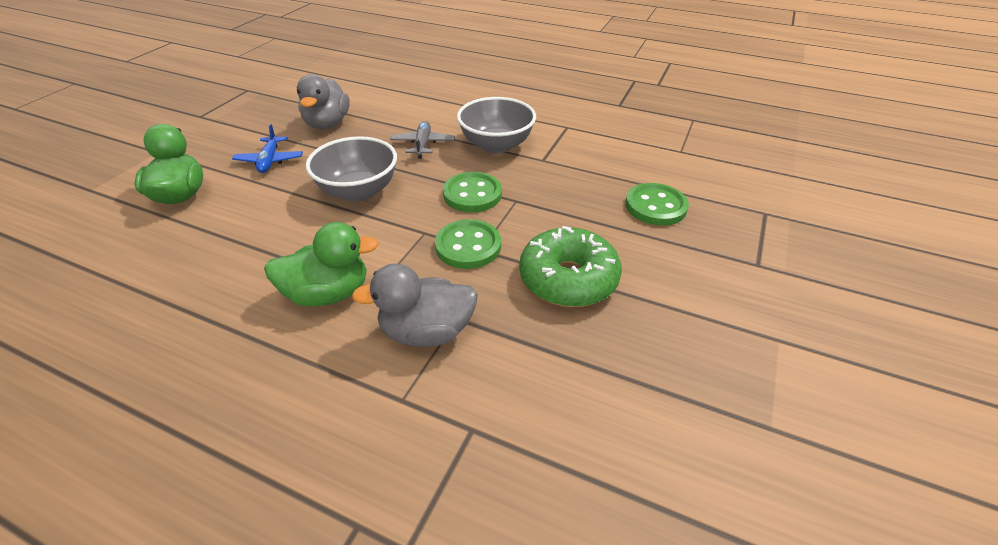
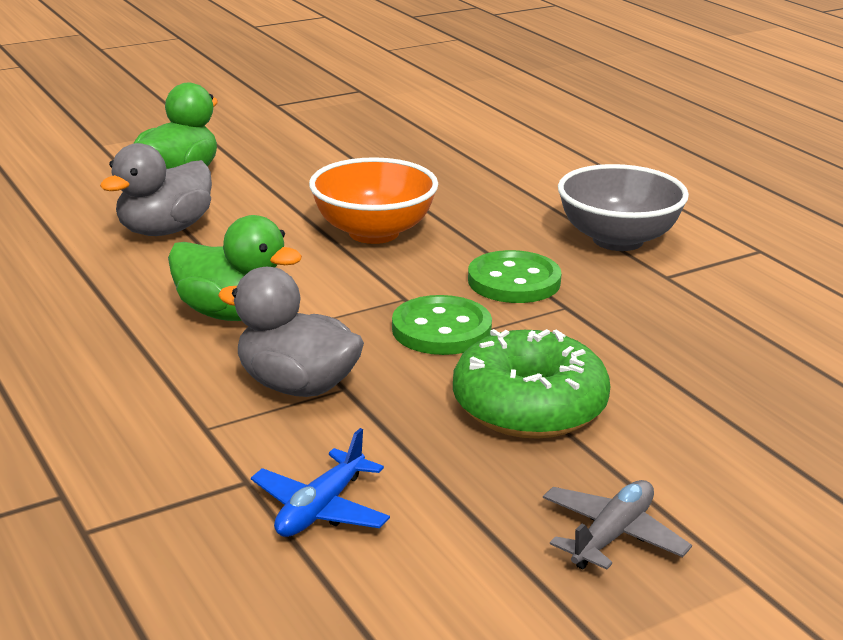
camera: 35 degrees right, 15 degrees down
(270, 161) = (306, 171): blue plane -> blue plane (320, 509)
(327, 123) = (416, 152): grey duck -> grey duck (165, 230)
(358, 191) = (374, 233): grey bowl -> orange bowl
(423, 144) = (514, 209): grey plane -> grey plane (612, 535)
(655, 206) = (771, 382): green button -> none

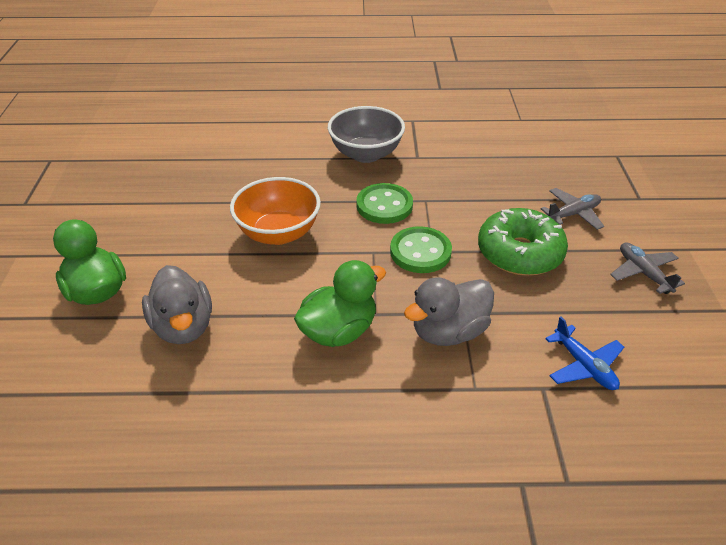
camera: 60 degrees left, 15 degrees up
(696, 437) = (573, 214): none -> grey plane

